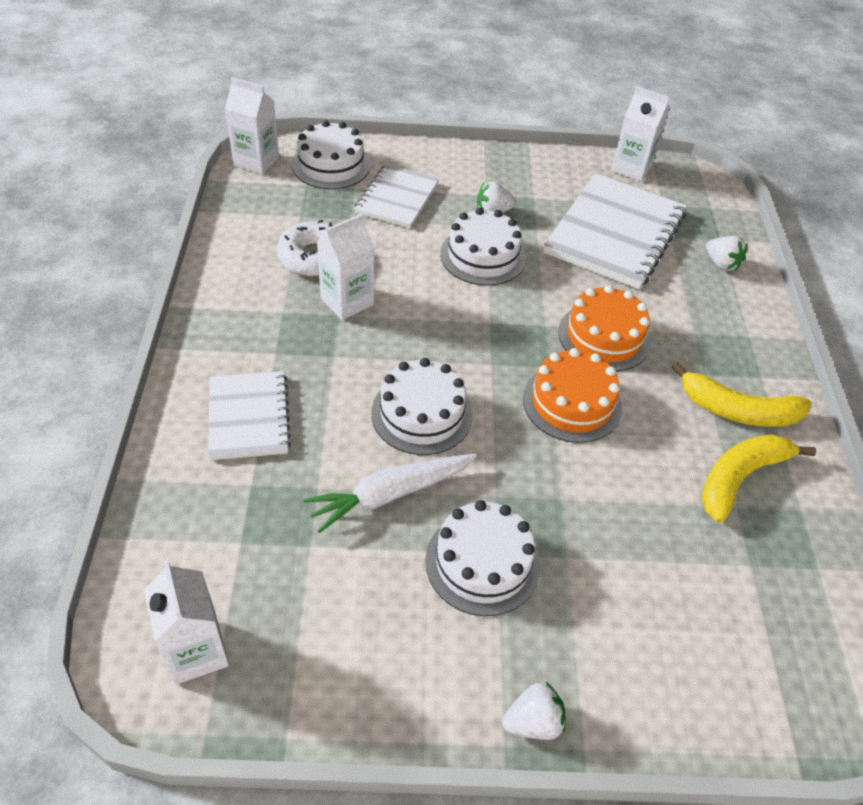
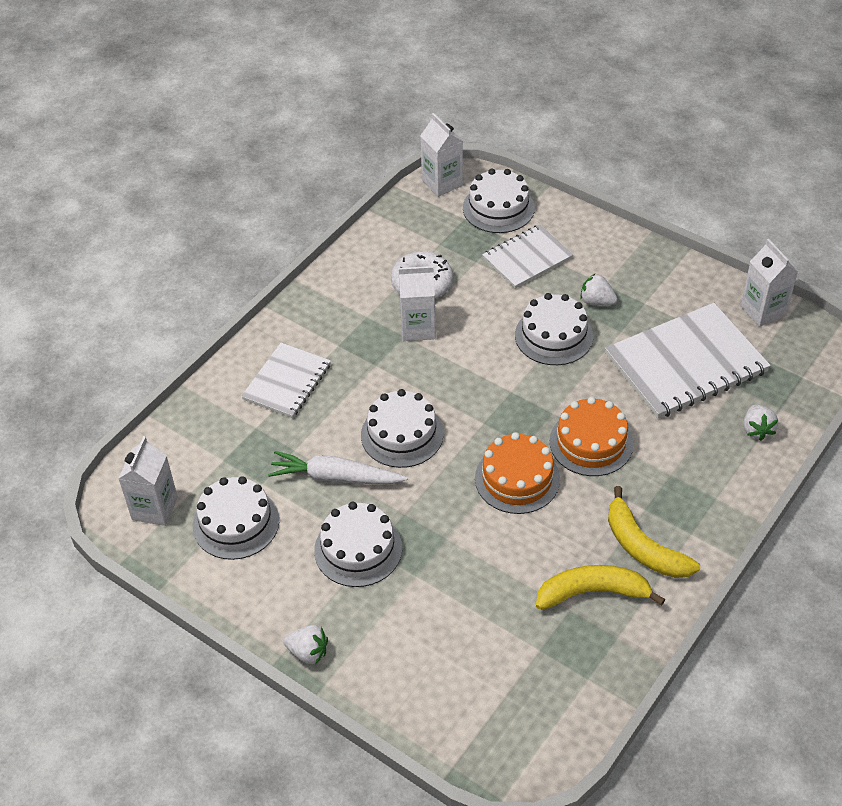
camera: 40 degrees right, 0 degrees up
(317, 611) = (236, 523): none -> white cake

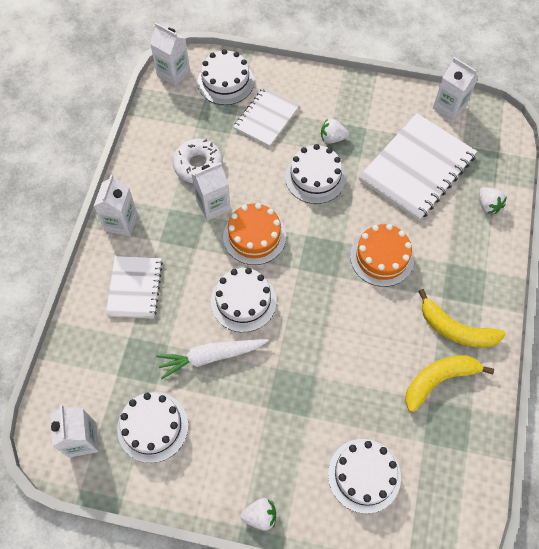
camera: 25 degrees left, 15 degrees up
(305, 313) = (121, 222): none -> white carton
(358, 549) = (256, 412): white cake -> white cake (364, 475)
(517, 479) = (344, 307): orange cake -> orange cake (254, 236)

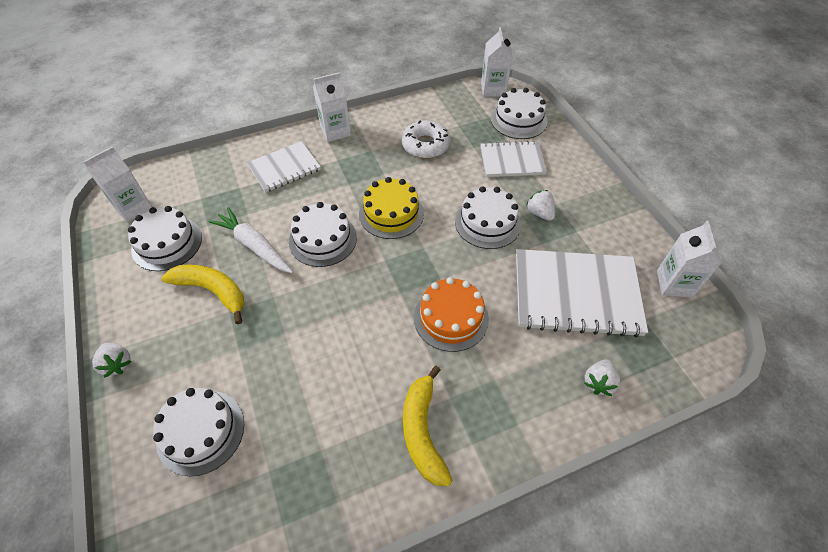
camera: 55 degrees right, 10 degrees down
(213, 205) = (397, 173): white carton -> none
(254, 236) = (391, 213): orange cake -> yellow cake
(439, 380) = (351, 447): yellow banana -> yellow banana (213, 291)

